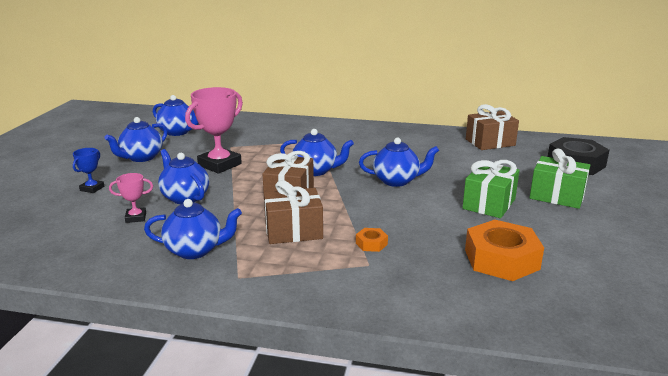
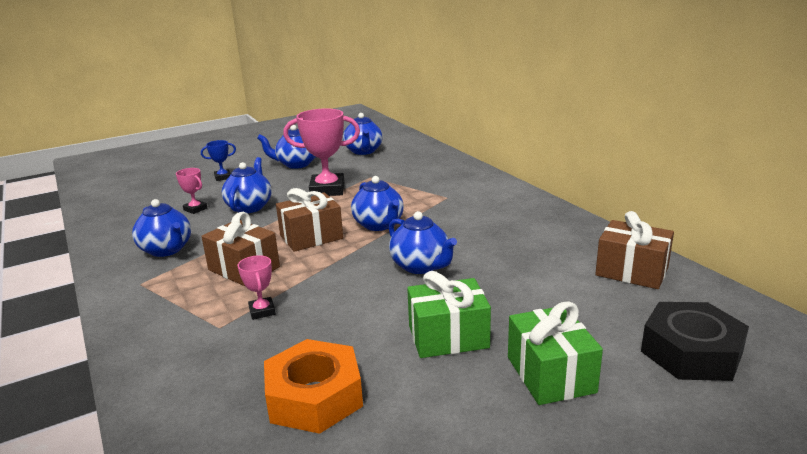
camera: 50 degrees right, 0 degrees up
(371, 244) = (262, 311): orange nut -> pink trophy

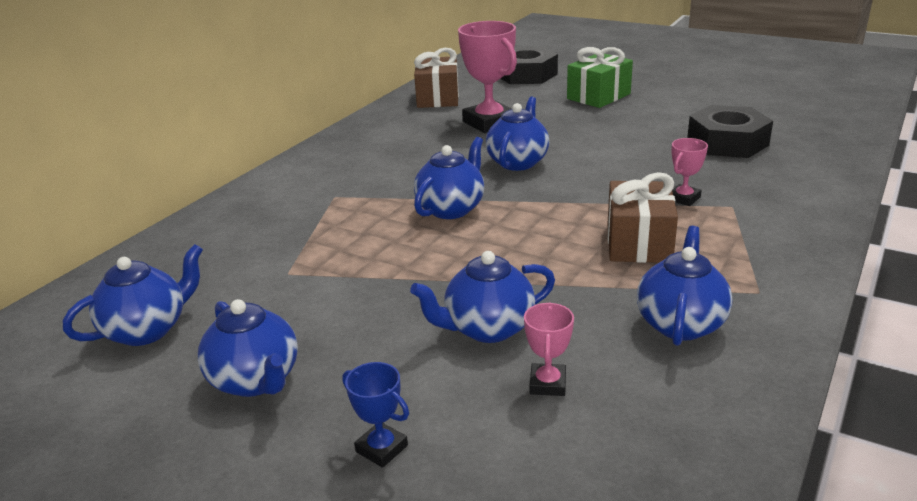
camera: 120 degrees left, 5 degrees up
(311, 237) = (524, 236): brown gift -> none
(314, 397) = (727, 142): orange nut -> black nut
(327, 190) = (366, 288): pink trophy -> pink trophy (489, 123)
(448, 337) = (604, 127): green gift -> none

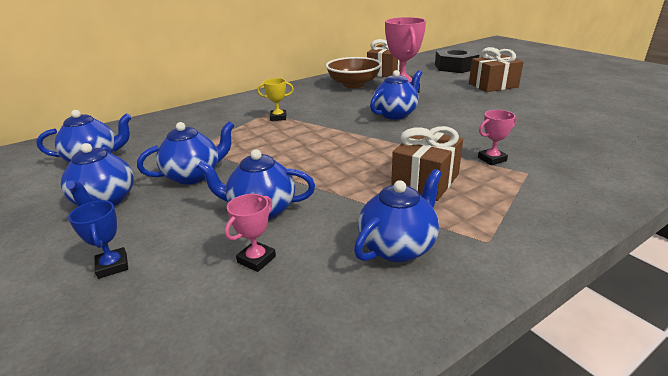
camera: 25 degrees right, 0 degrees up
(361, 200) = (278, 117): none -> yellow trophy
(413, 126) = (353, 84): none -> brown bowl
(451, 209) = (323, 133): blue teapot -> blue teapot (194, 175)
(598, 96) = (493, 85): green gift -> brown gift
(727, 142) = (566, 129): black nut -> none

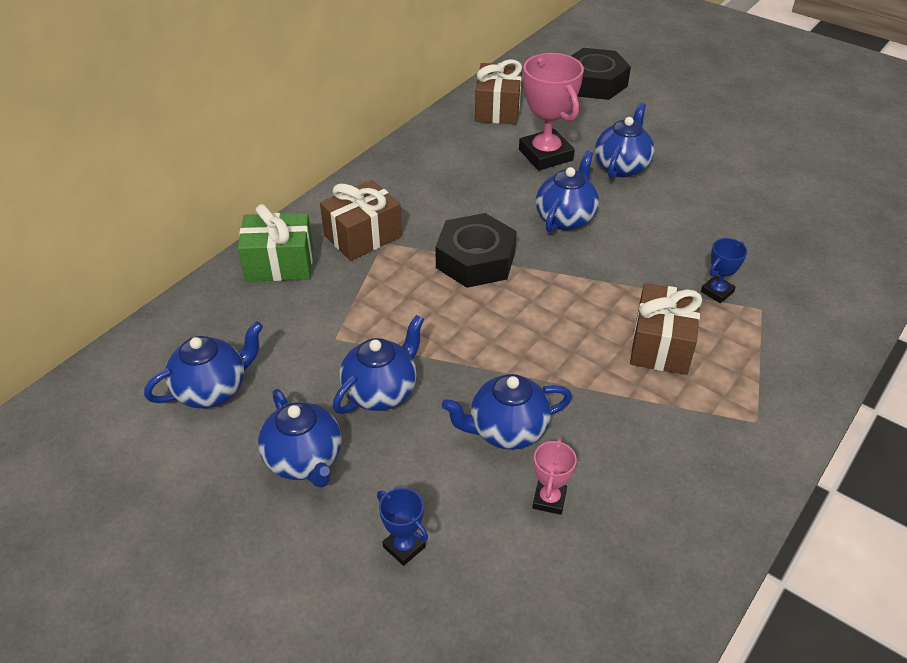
camera: 20 degrees left, 15 degrees up
(196, 115) = (279, 263): none -> green gift
(278, 117) = (408, 251): yellow trophy -> none
(318, 125) = (475, 260): none -> black nut
(353, 84) = (468, 150): brown bowl -> none
(398, 246) = (677, 448): blue teapot -> blue teapot (621, 166)
(492, 159) = (717, 292): pink trophy -> blue trophy
(493, 85) = (664, 128): brown gift -> brown gift (363, 236)

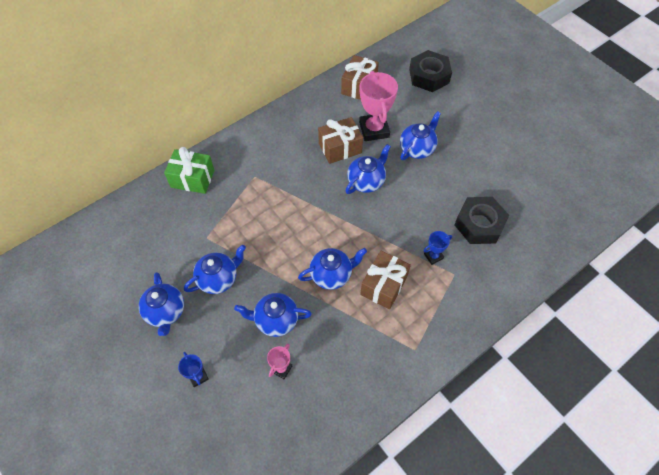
camera: 15 degrees right, 15 degrees up
(212, 389) = (133, 256): blue teapot -> blue teapot (332, 275)
(363, 236) = (244, 169): brown gift -> brown gift (340, 148)
(475, 260) = (302, 201): black nut -> black nut (479, 224)

